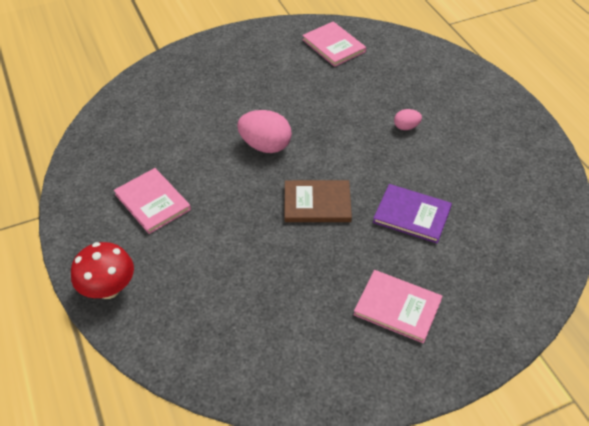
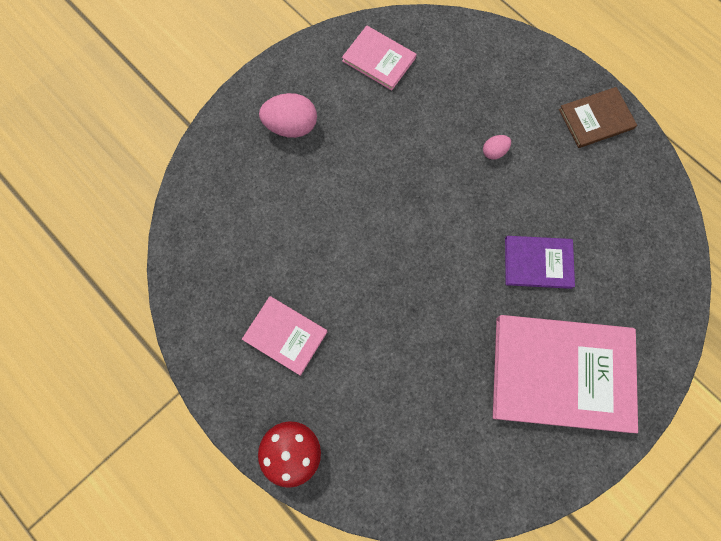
camera: 20 degrees left, 25 degrees up
(265, 146) = (365, 224): pink egg -> pink egg (291, 126)
(317, 203) = (445, 280): brown book -> brown book (596, 119)
(397, 307) = (561, 373): pink book -> pink book, size x1.95

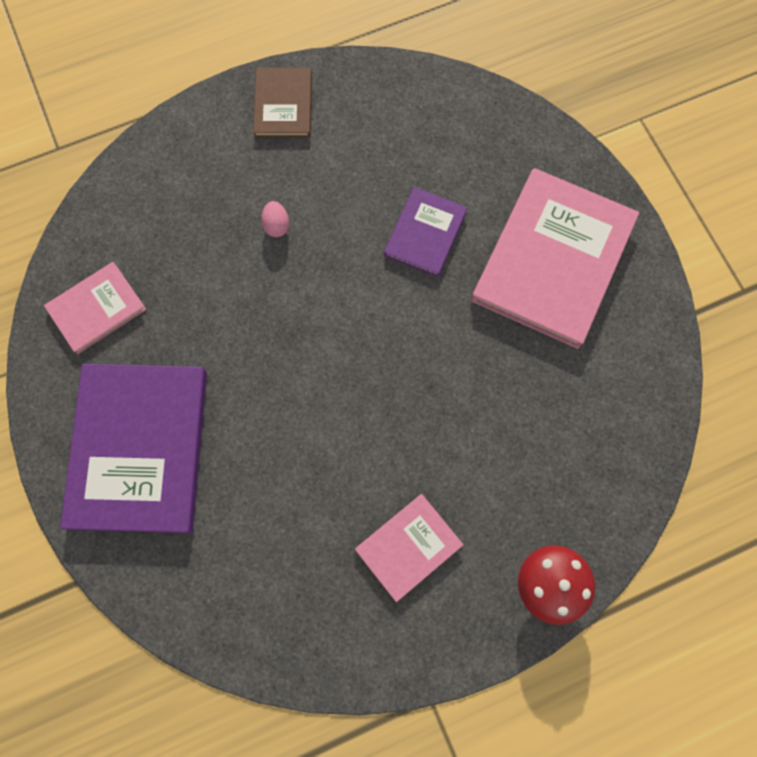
camera: 70 degrees left, 0 degrees up
(291, 126) = (139, 448): pink egg -> purple book

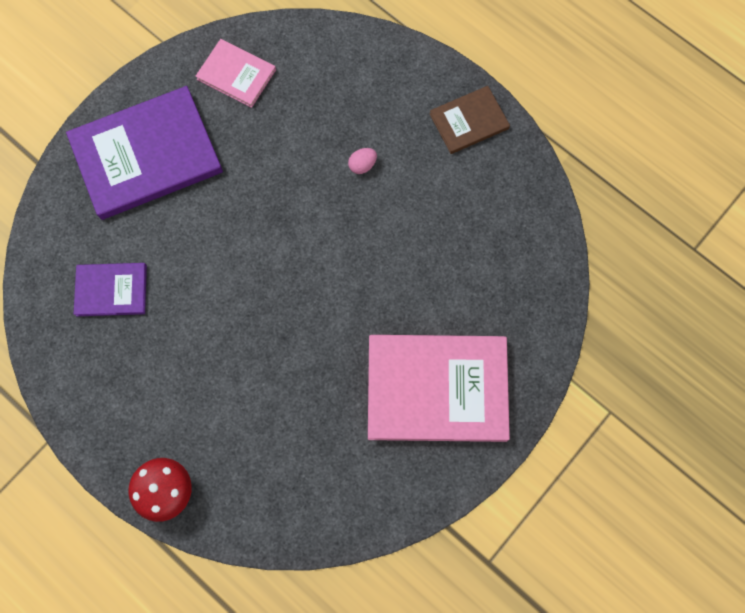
camera: 65 degrees right, 0 degrees up
(408, 547) = (152, 375): pink book -> none
(425, 233) = (411, 278): purple book -> purple book (111, 290)

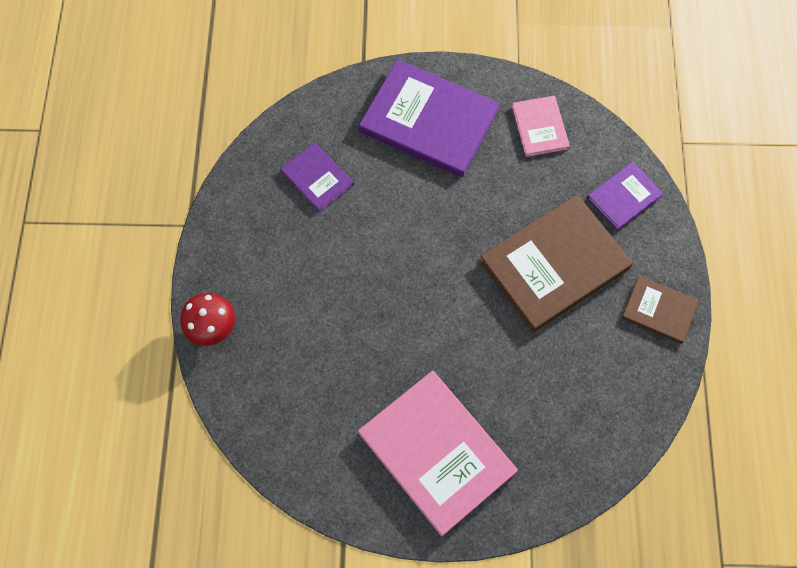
camera: 50 degrees right, 5 degrees down
(355, 64) = (624, 197): none -> purple book
(362, 165) = (554, 264): pink egg -> brown book

